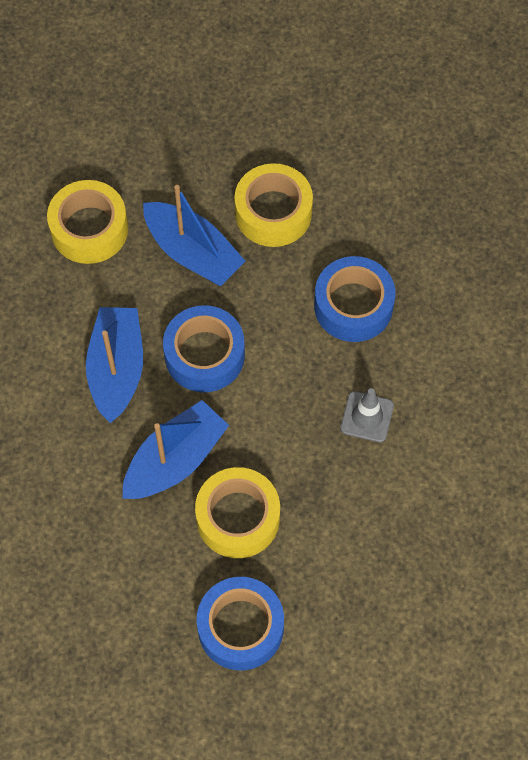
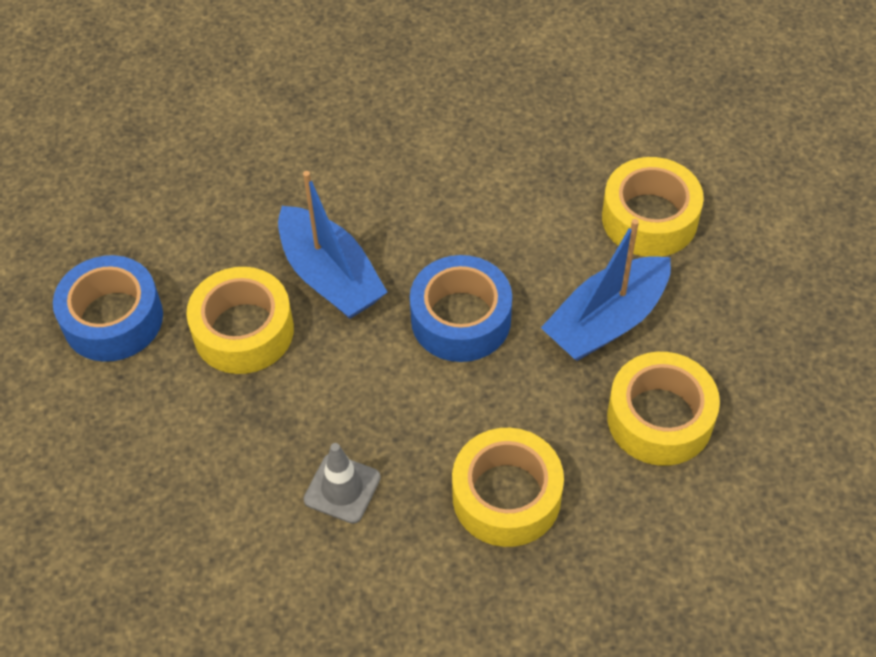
camera: 100 degrees right, 10 degrees down
(117, 369) = (457, 230): blue boat -> none
(353, 306) = (506, 496): blue tape -> yellow tape

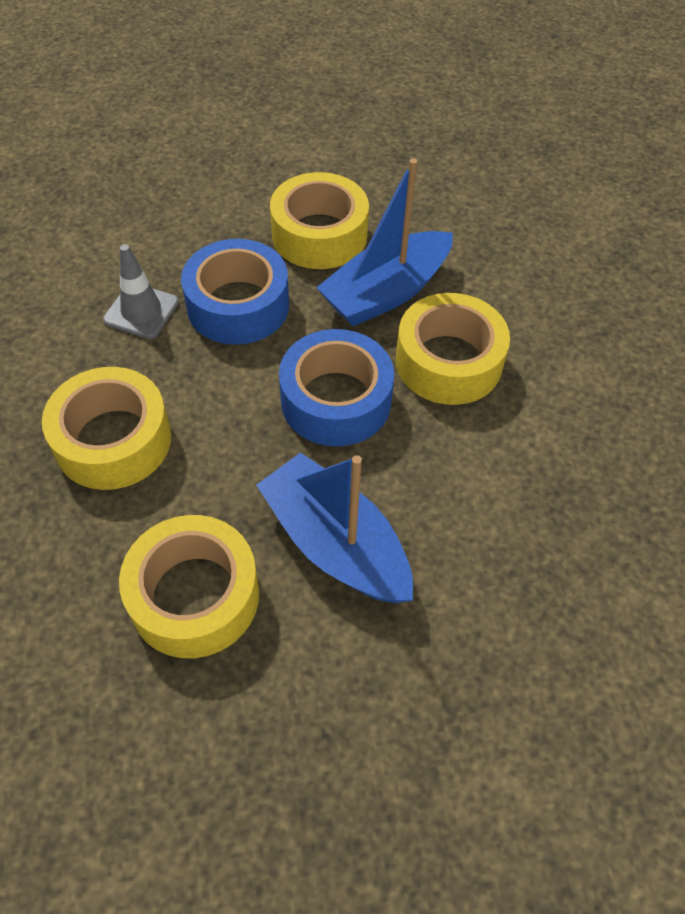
camera: 85 degrees right, 0 degrees up
(113, 319) = (331, 154): blue tape -> blue tape (238, 305)
(649, 218) = (501, 602): yellow tape -> yellow tape (448, 362)

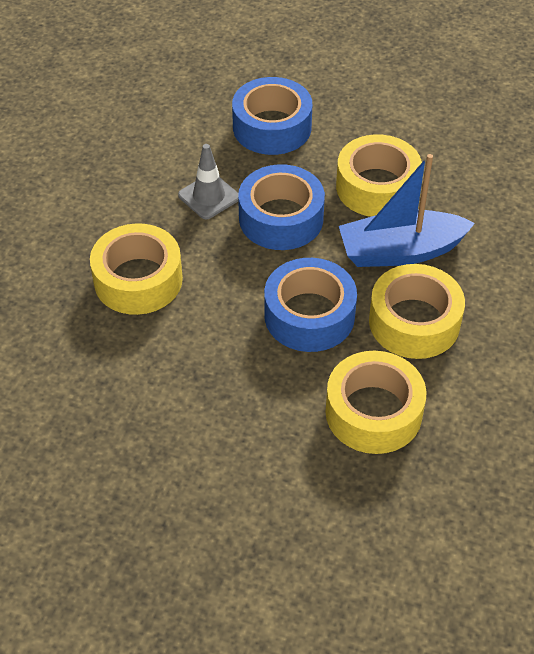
camera: 30 degrees right, 5 degrees down
(167, 211) = (272, 127): none -> blue tape
(194, 596) = (132, 403): yellow tape -> yellow tape (373, 412)
(335, 543) = (246, 412): blue boat -> none

